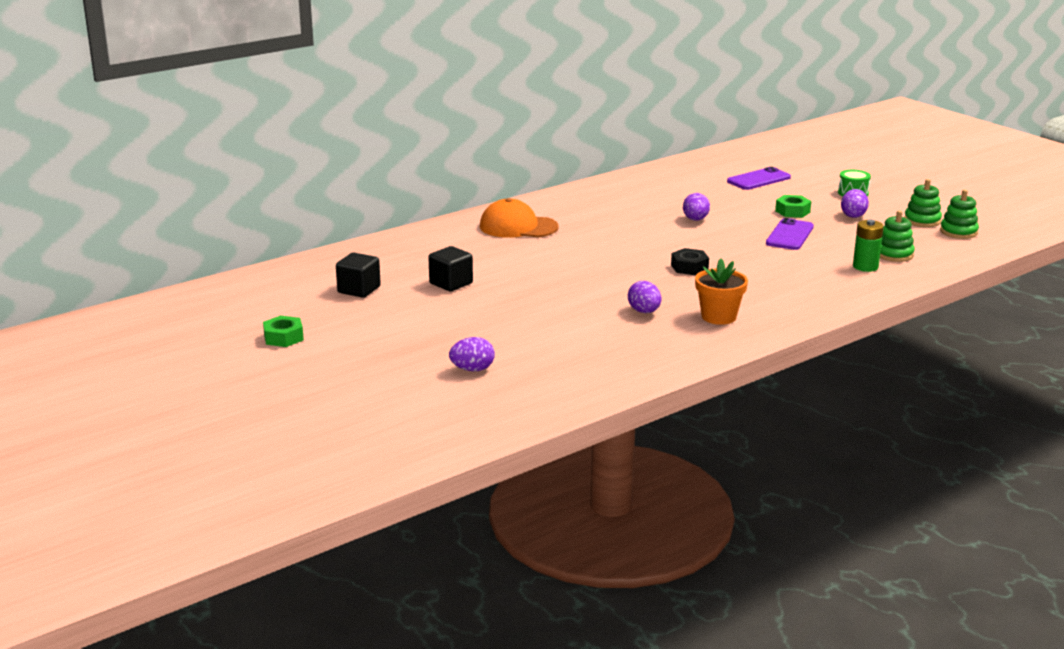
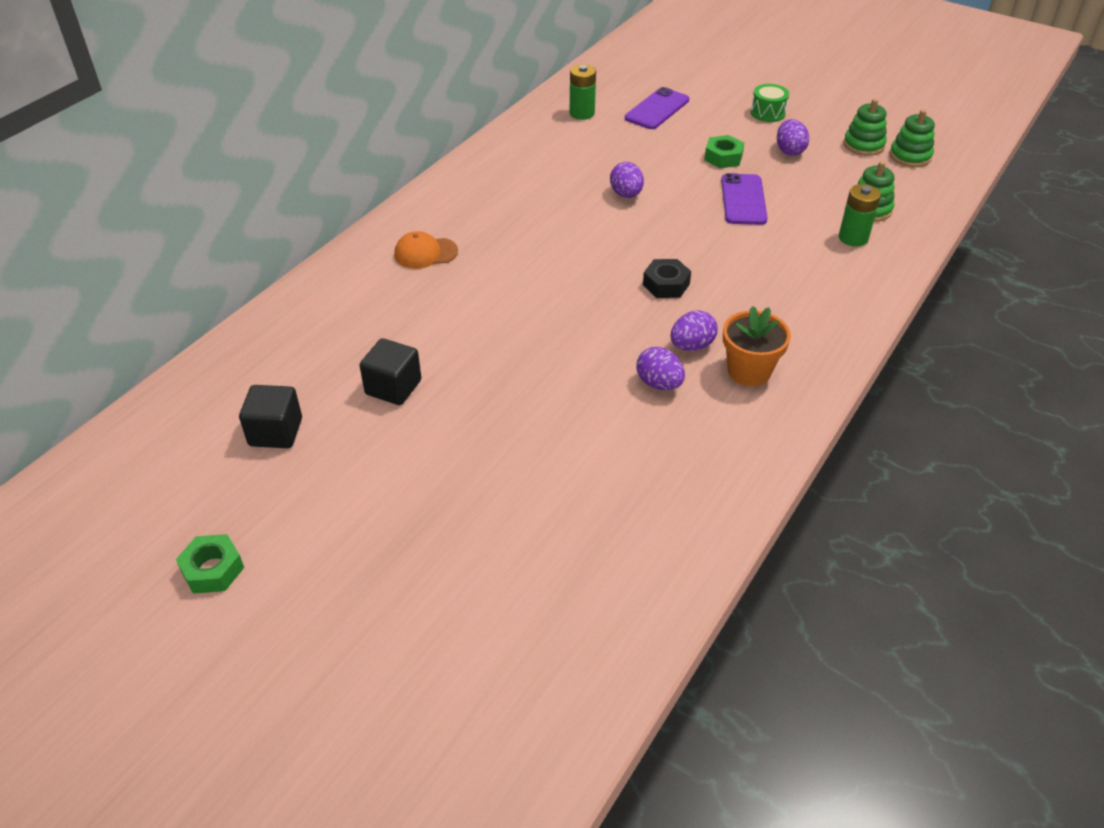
camera: 20 degrees left, 20 degrees up
(472, 369) = (507, 567): purple egg -> purple egg (691, 346)
(518, 227) = (425, 253): orange cap -> orange cap, size x0.63
(694, 174) = (582, 113): none -> green battery

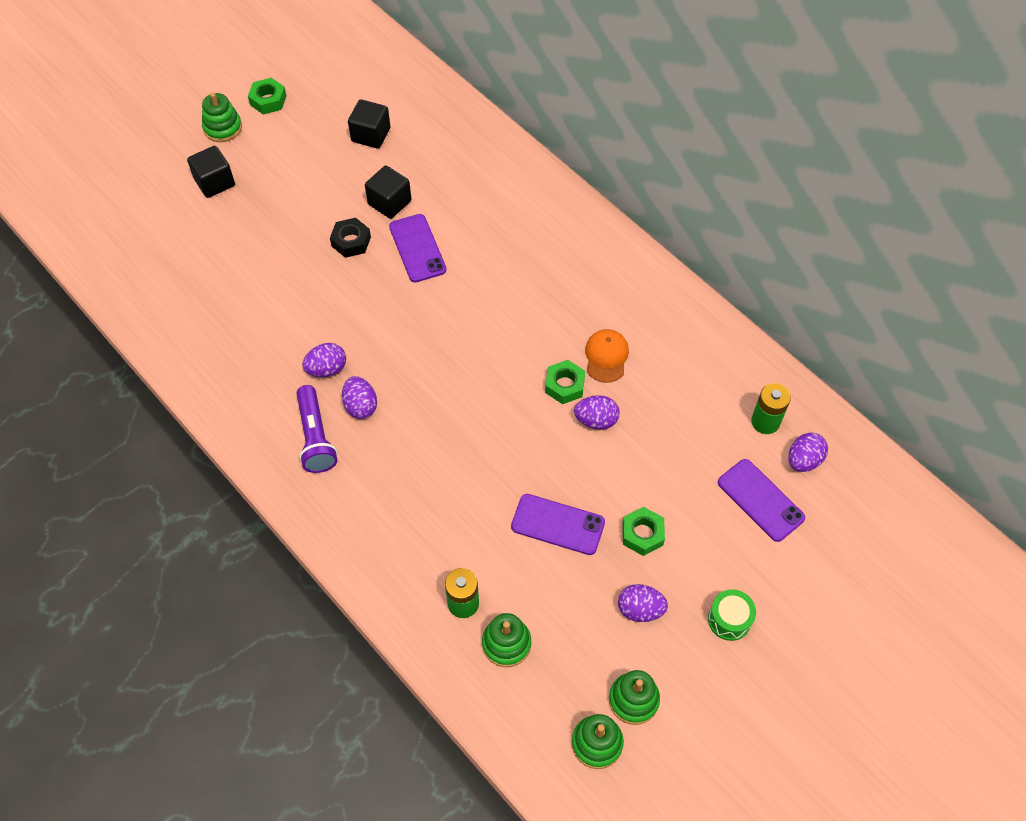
camera: 105 degrees right, 15 degrees up
(278, 613) = (223, 128): none -> green stacking toy
(396, 586) = (214, 182): none -> black cube
(425, 253) = (548, 245): orange cap -> orange cap (606, 356)
(459, 348) = (417, 248): none -> purple phone
(597, 217) = (564, 385): none -> green nut
(609, 94) = (803, 460): none -> purple egg
(666, 284) = (446, 412): black nut -> black nut (351, 241)
(749, 371) = (315, 437): orange flower pot -> purple flashlight

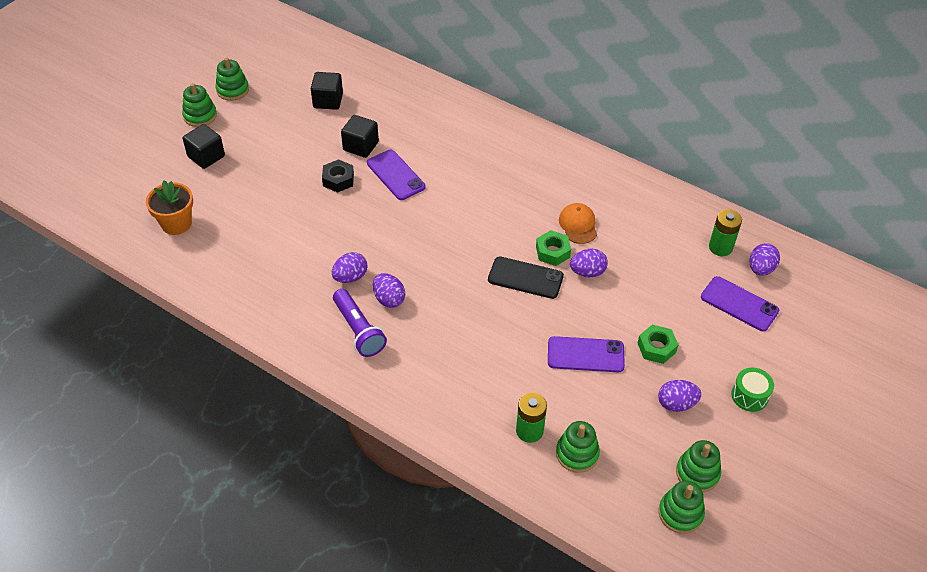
camera: 15 degrees left, 10 degrees down
(159, 262) = (176, 223): none -> orange flower pot
(268, 100) = (232, 90): green nut -> green stacking toy
(522, 412) = (525, 278): none -> black phone

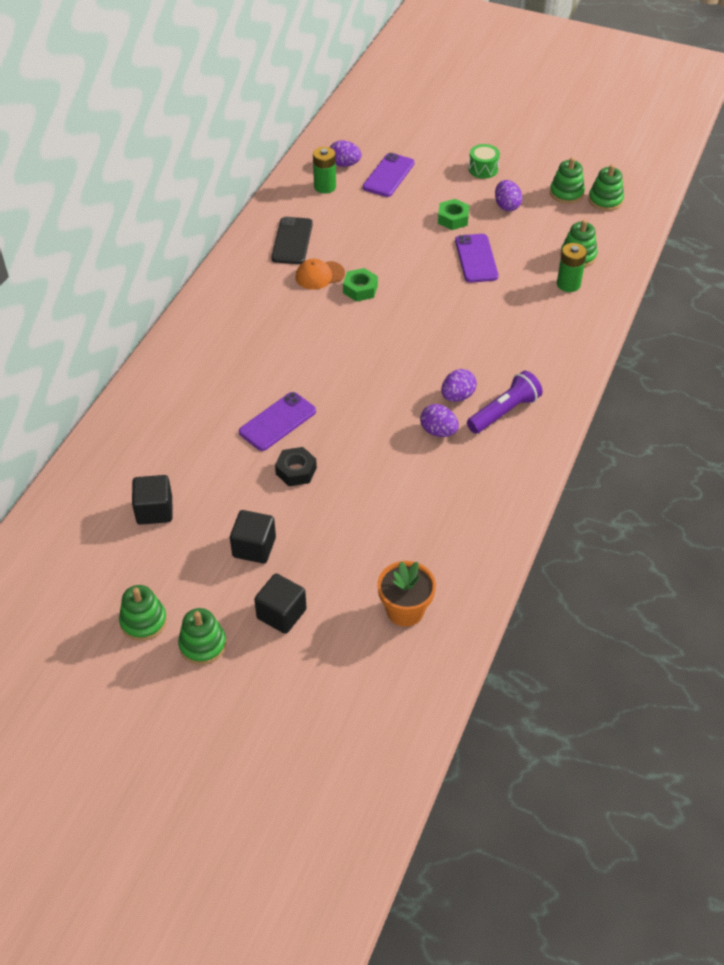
camera: 100 degrees left, 0 degrees up
(361, 146) = (235, 461): black cube -> black cube (254, 547)
(525, 278) = (399, 304): black phone -> black phone (292, 241)
(587, 272) = (379, 264): purple egg -> none

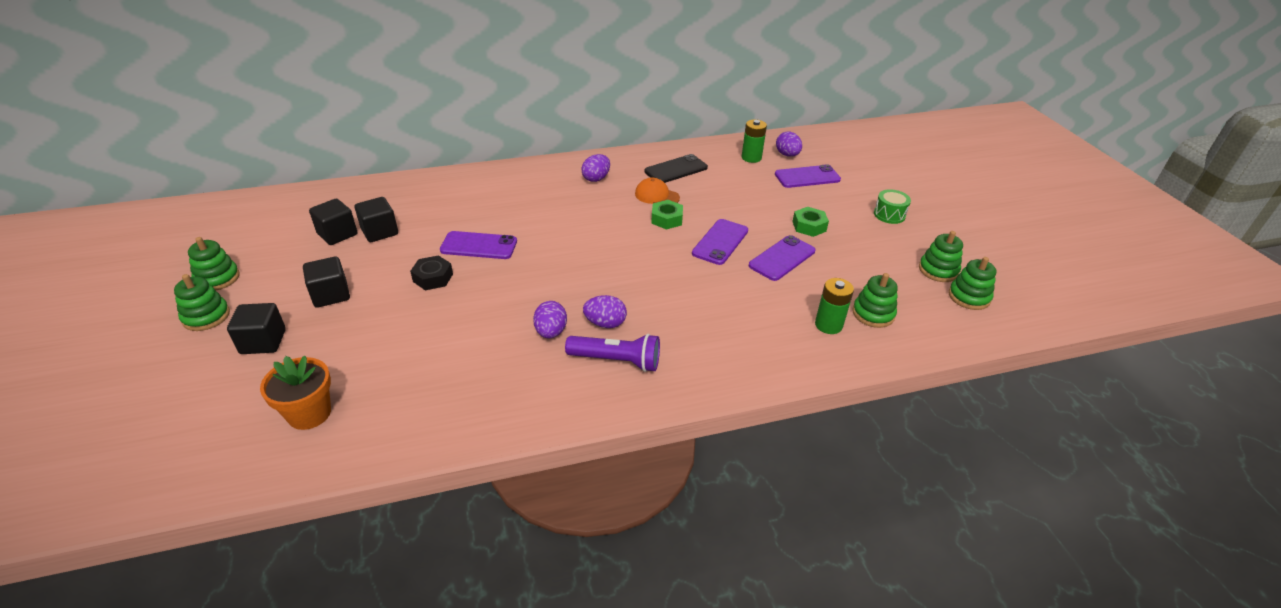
camera: 50 degrees right, 10 degrees down
(183, 479) = (380, 232): none -> black cube
(422, 278) = (720, 242): none -> purple phone
(506, 206) = (868, 245): purple egg -> purple egg (596, 178)

